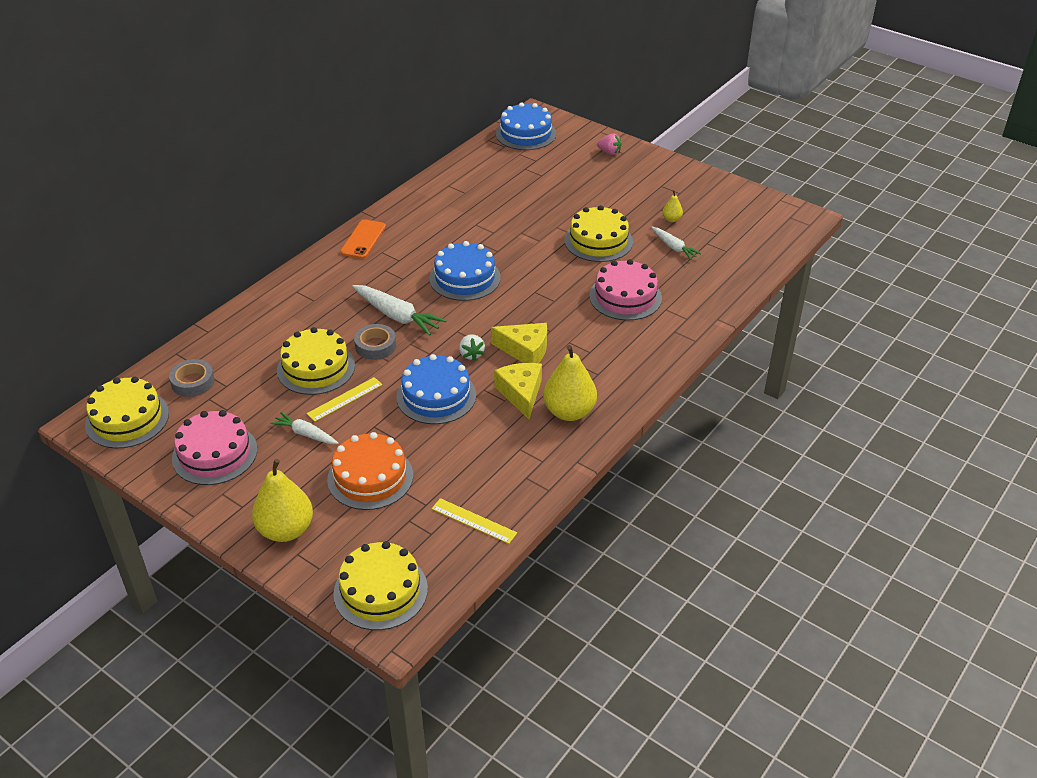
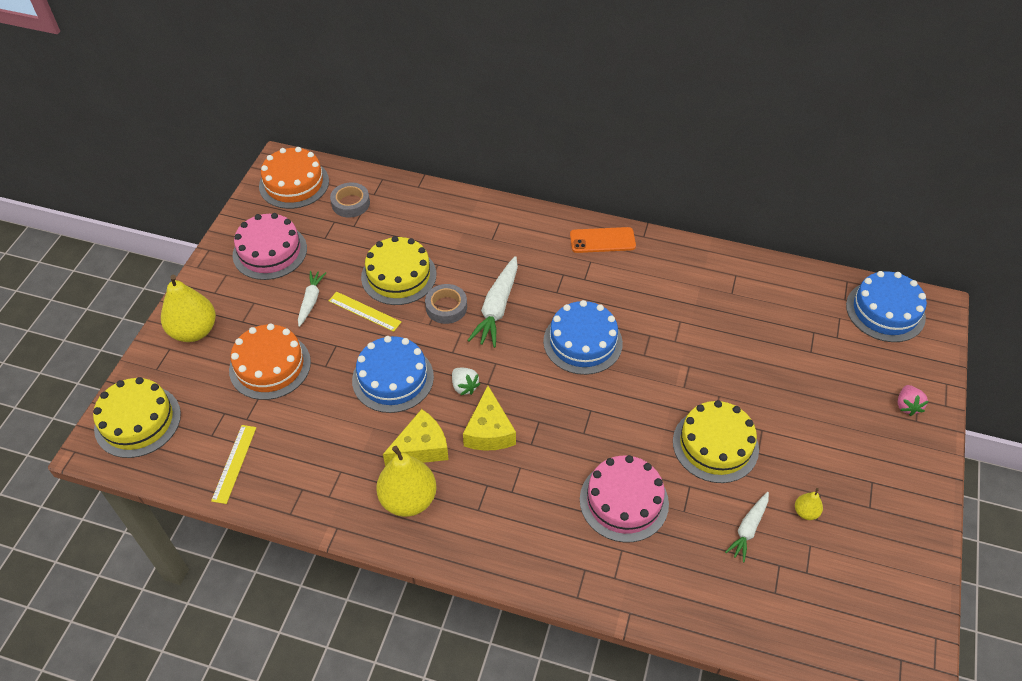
camera: 70 degrees right, 10 degrees up
(127, 419) = (294, 183): yellow cake -> orange cake
(471, 354) = (464, 386): white strawberry -> white strawberry turned 90 degrees counterclockwise

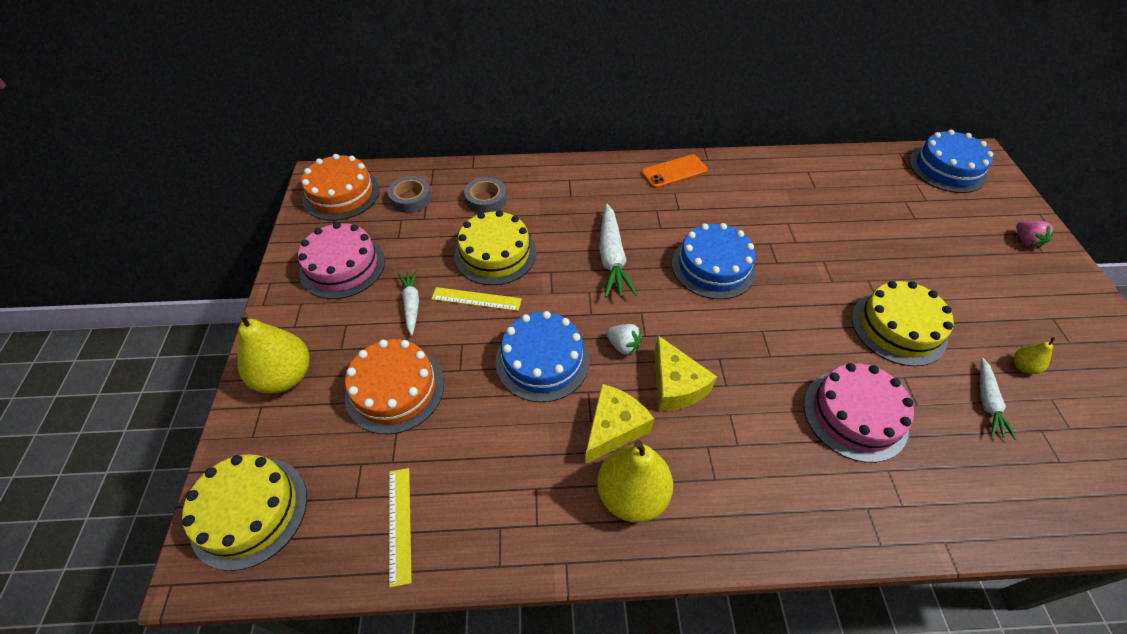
camera: 20 degrees left, 0 degrees up
(446, 307) = (560, 271): grey tape -> grey tape (486, 199)

